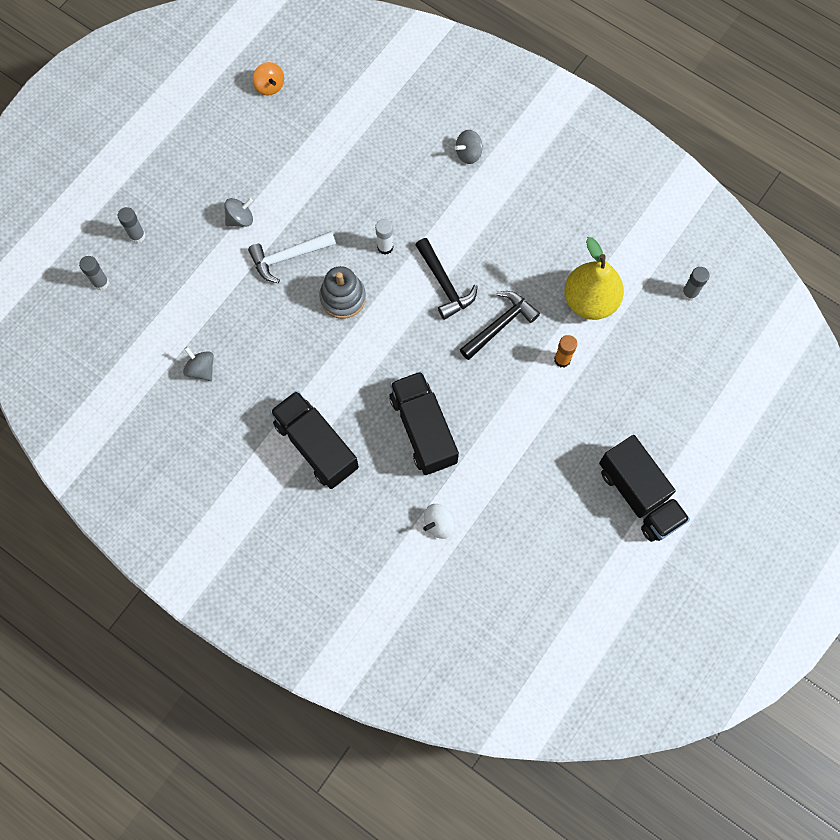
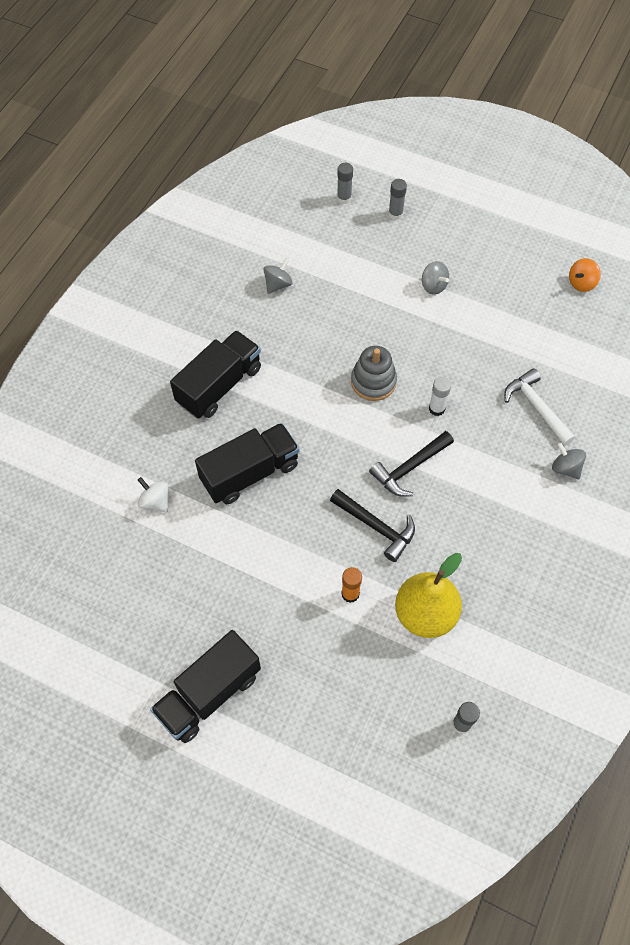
camera: 80 degrees right, 10 degrees down
(288, 257) = (404, 330): white hammer -> white hammer (536, 407)

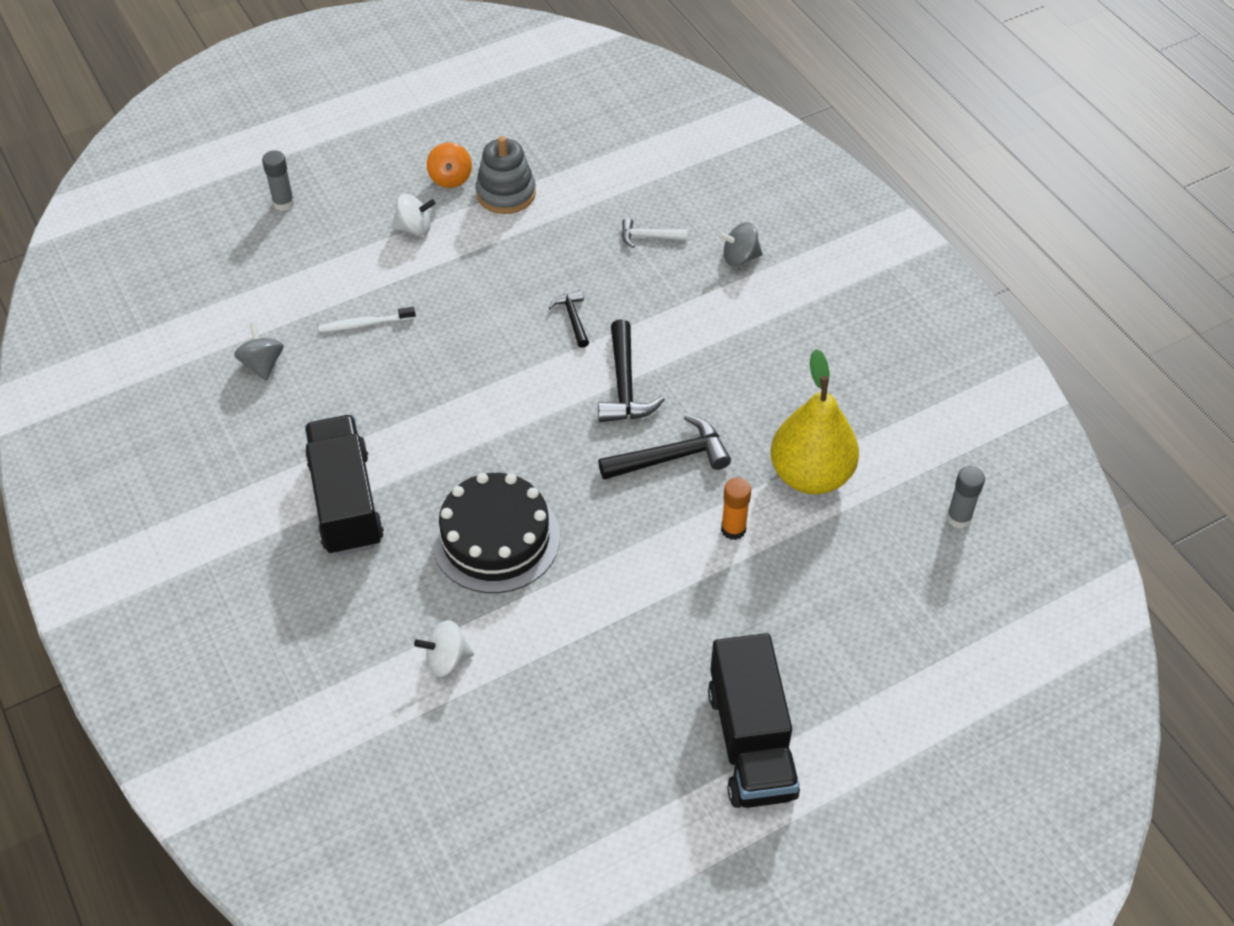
camera: 55 degrees left, 10 degrees down
(250, 473) = (496, 538): black truck -> black cake
(344, 198) = (209, 234): grey glue stick -> none
(344, 311) = (365, 324): none -> white toothbrush
(373, 382) = (485, 353): grey stacking toy -> grey stacking toy (506, 193)
(433, 286) = (414, 228): grey spinning top -> white spinning top
(436, 409) = (573, 318): white glue stick -> black hammer
(536, 407) = (648, 237): white hammer -> white hammer, size x0.58
(581, 283) = (536, 112): orange spinning top -> orange spinning top (450, 178)

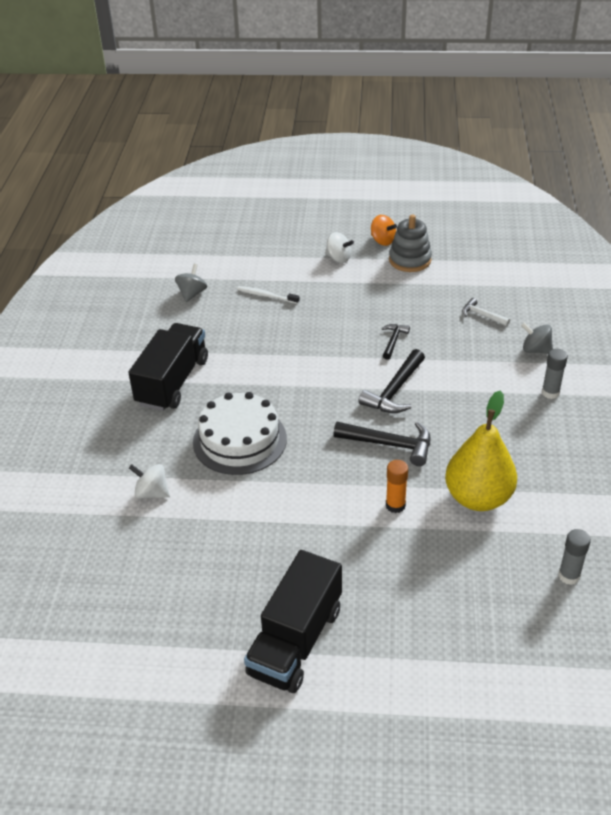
camera: 35 degrees right, 10 degrees down
(283, 203) = (275, 220): grey glue stick -> grey glue stick (550, 393)
(450, 178) = (382, 241): orange spinning top -> orange spinning top turned 75 degrees counterclockwise
(496, 538) = (239, 440): black cake -> white cake

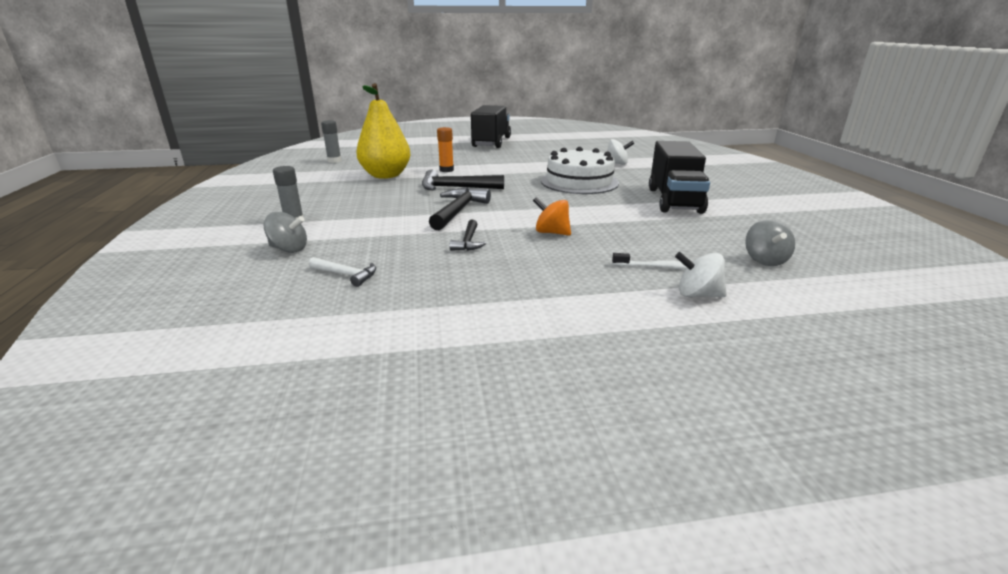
camera: 165 degrees right, 15 degrees down
(338, 258) = (599, 330): white spinning top -> white spinning top (697, 294)
(382, 241) = (531, 377): orange spinning top -> orange spinning top (551, 233)
(410, 260) = (464, 342): grey stacking toy -> none

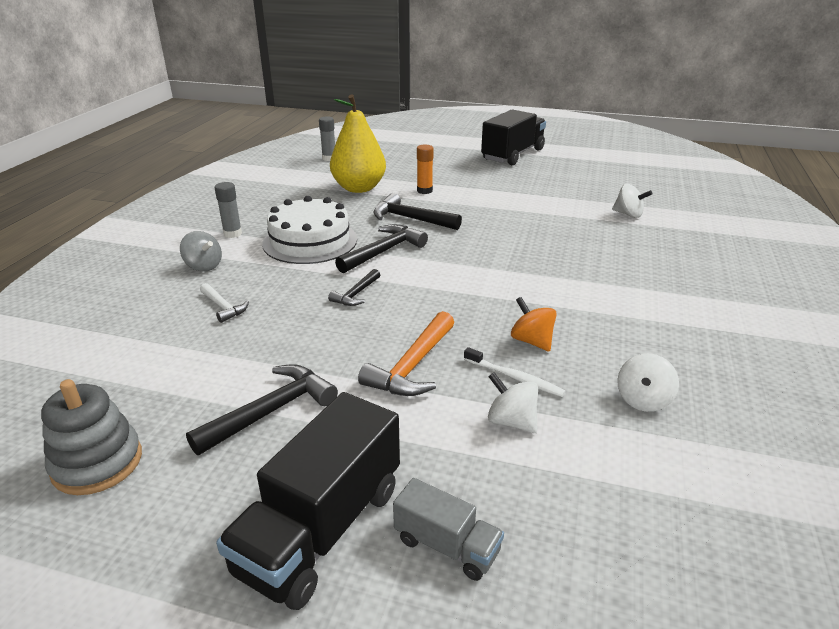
camera: 25 degrees right, 5 degrees up
(343, 438) = (97, 463): none -> grey stacking toy
(490, 340) = (271, 411): none -> black hammer
(551, 233) = (447, 302): orange spinning top -> orange spinning top (531, 341)
(577, 278) = (412, 366): none -> orange hammer
(579, 182) = (551, 235): white cake -> white cake (310, 241)
(674, 200) = (636, 287): black truck -> black truck (321, 529)
(762, 390) = (447, 545): none -> grey truck
(765, 260) = (643, 400): grey spinning top -> white spinning top

